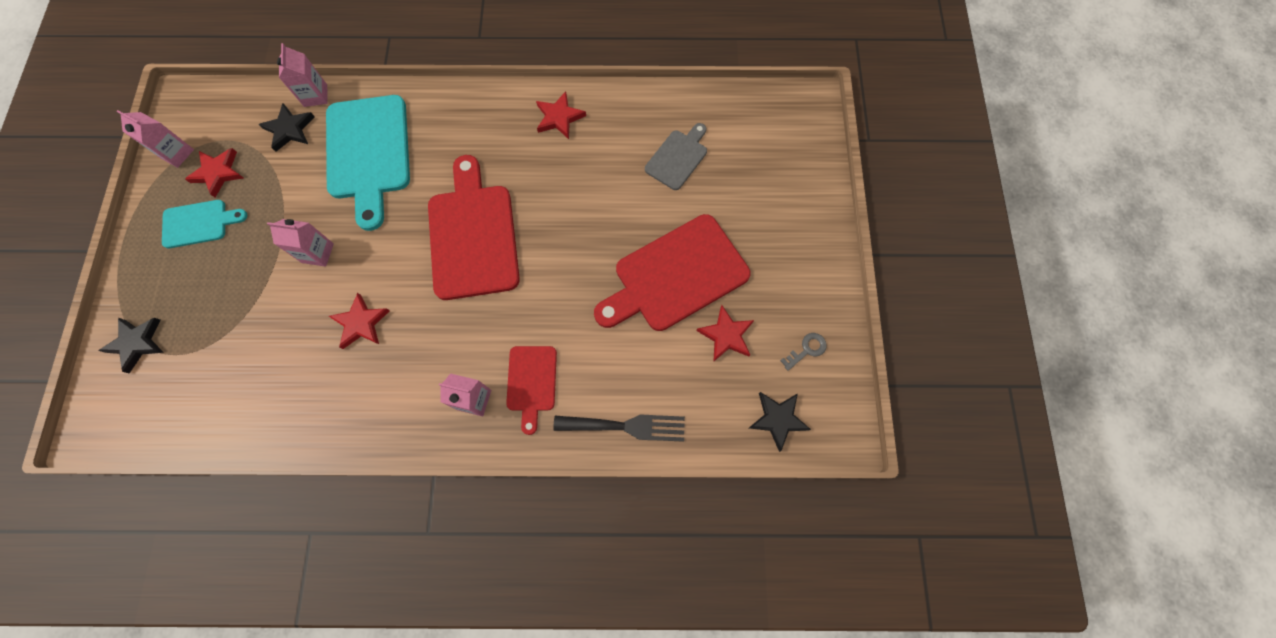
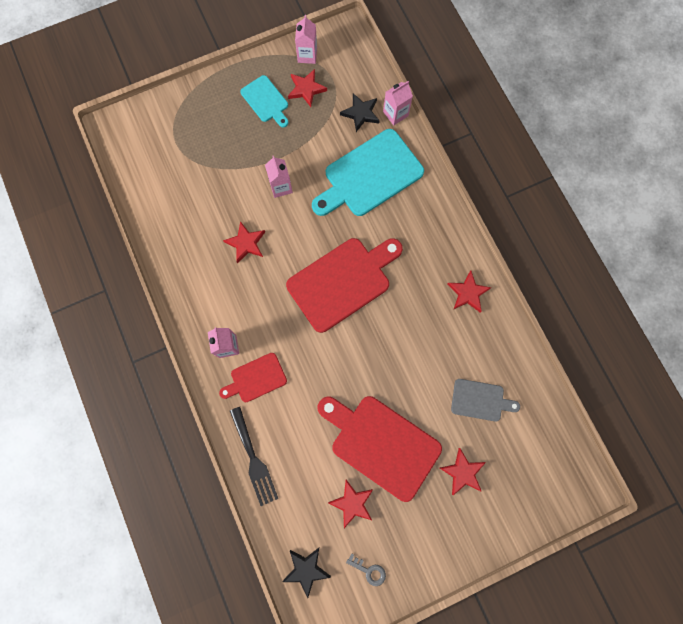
camera: 65 degrees right, 5 degrees up
(137, 343) = (173, 117): black star -> none
(744, 208) = (462, 472): none -> red star

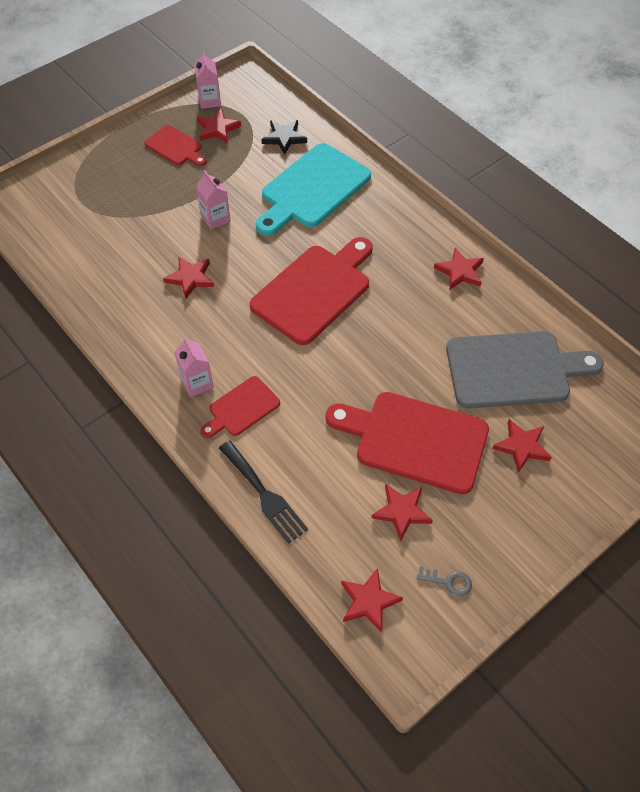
camera: 15 degrees left, 20 degrees down
(266, 101) = (175, 147): turquoise cutting board -> red cutting board
(306, 569) = (369, 601): black star -> red star
(395, 114) = (322, 131): pink carton -> none
(480, 400) = (513, 369): grey cutting board -> grey cutting board, size x1.89

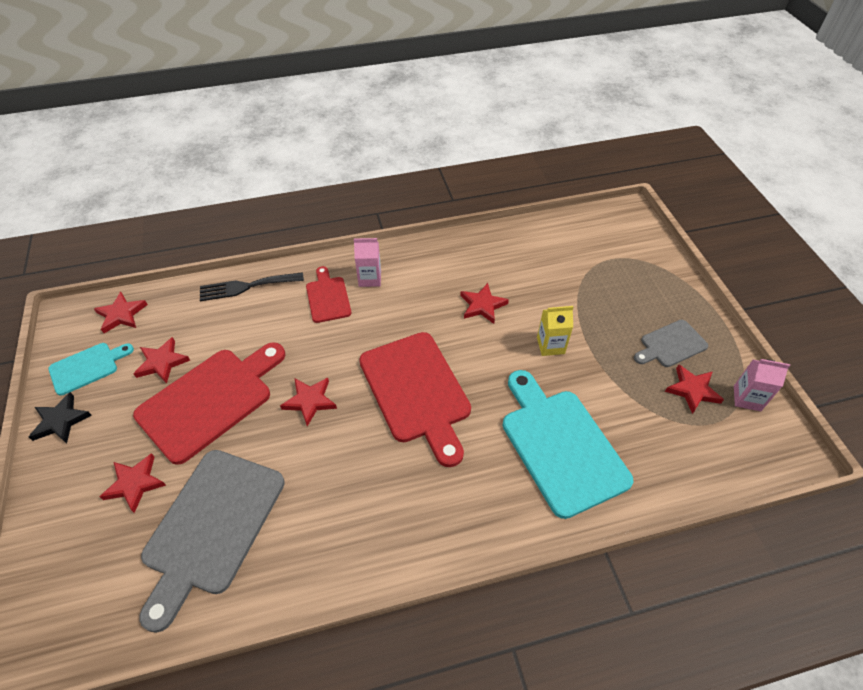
camera: 115 degrees right, 5 degrees down
(175, 147) = (671, 345): red cutting board -> grey cutting board
(215, 218) = (550, 345): pink carton -> yellow carton
(284, 138) = (659, 450): black star -> black star (61, 421)
(449, 582) = (87, 367): grey key -> turquoise cutting board
(460, 271) = (364, 543): red star -> red star (310, 401)

